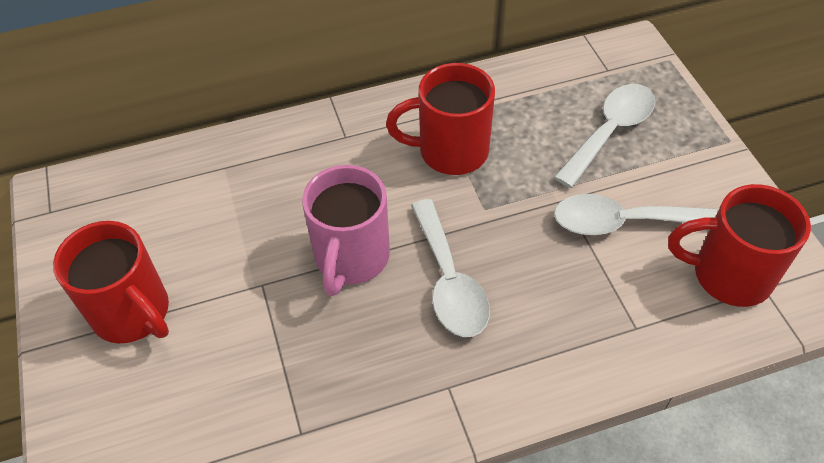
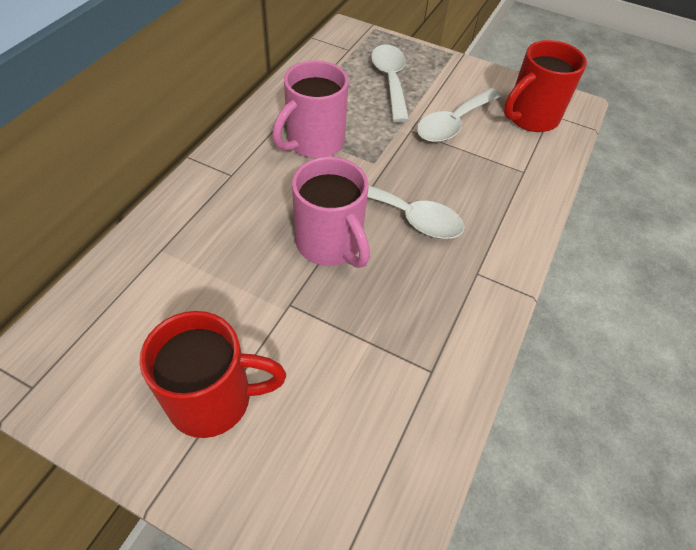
camera: 50 degrees left, 0 degrees up
(450, 151) = (314, 143): red mug -> pink mug

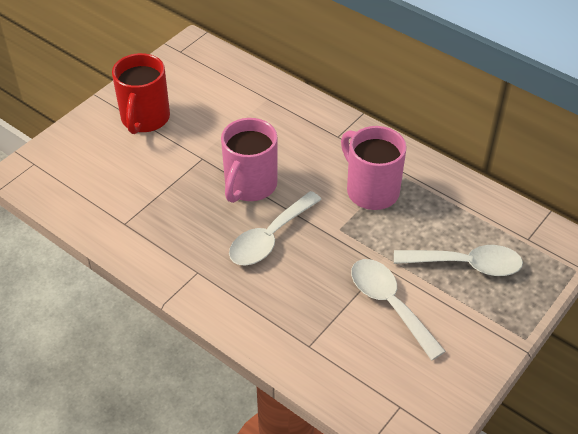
camera: 105 degrees right, 5 degrees down
(330, 244) = (249, 186): pink mug -> pink mug turned 45 degrees counterclockwise
(530, 118) = (393, 381): red mug -> none

